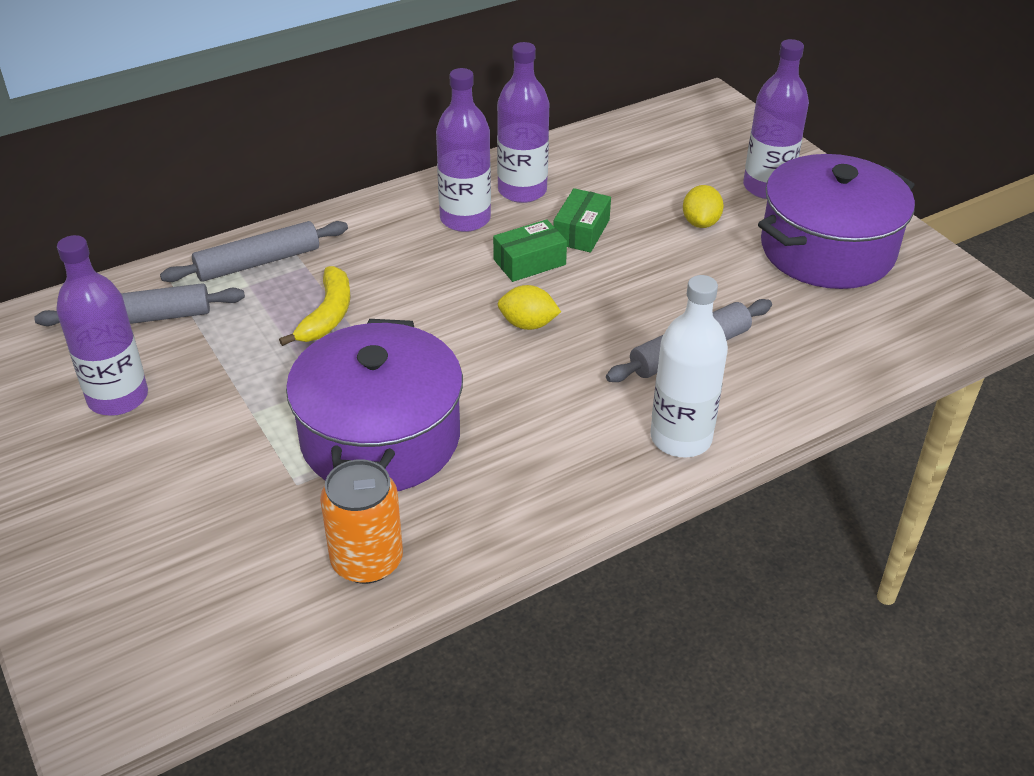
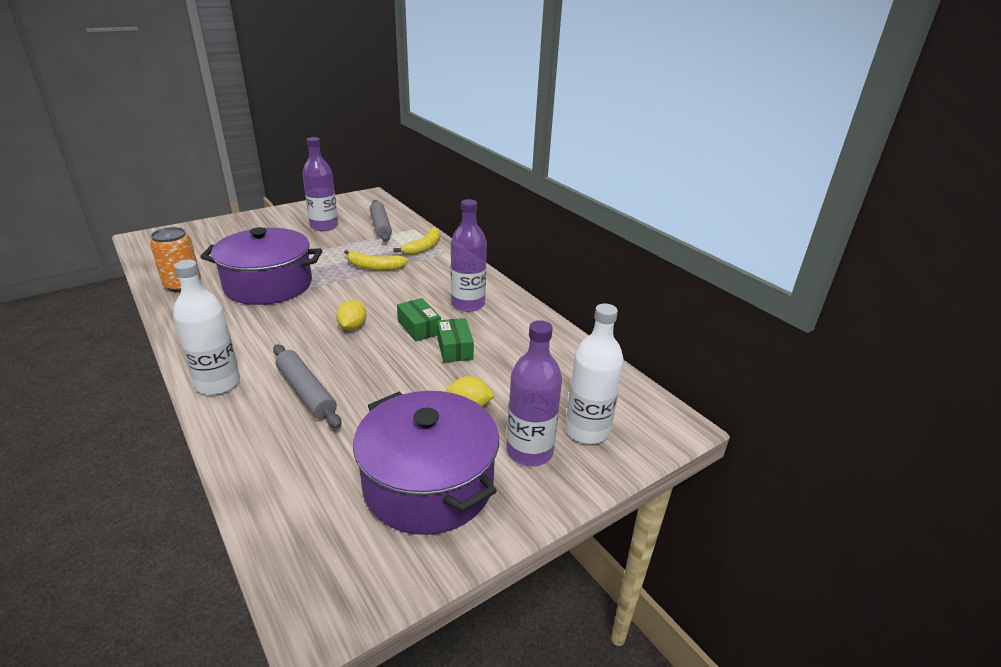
camera: 85 degrees right, 10 degrees down
(258, 262) = (423, 247): grey rolling pin -> yellow banana
(522, 191) = (504, 324): purple bottle -> none
(581, 231) = (455, 348): green box -> green box turned 60 degrees clockwise
(728, 151) = (587, 430): none -> white bottle

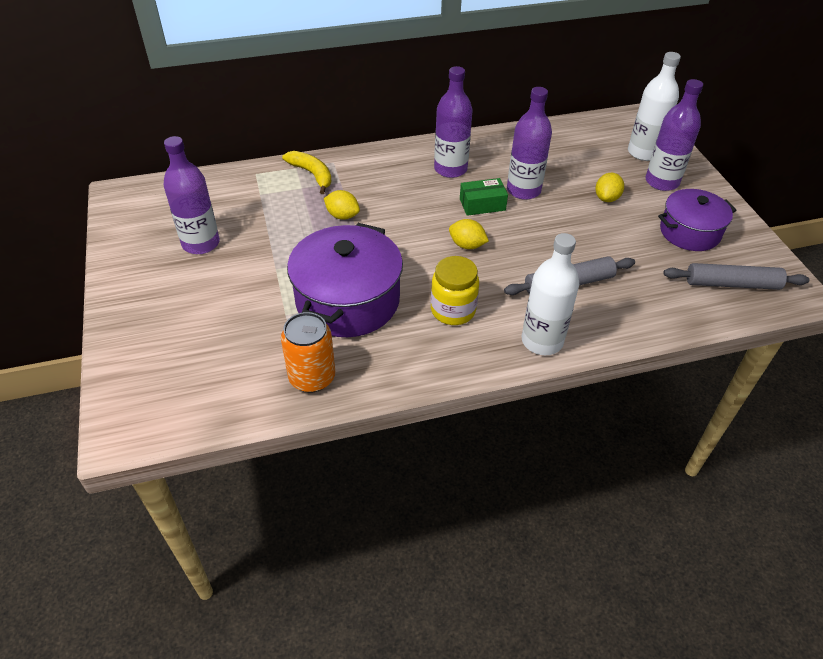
camera: 70 degrees left, 15 degrees up
(259, 331) = (453, 310): none -> yellow jar
(374, 267) = (342, 216): yellow banana -> yellow lemon
(381, 226) = (233, 197): grey rolling pin -> grey rolling pin (732, 284)
(429, 484) = (689, 232): purple pot -> purple pot, size x0.64
(455, 348) = (523, 190): green box -> purple bottle

